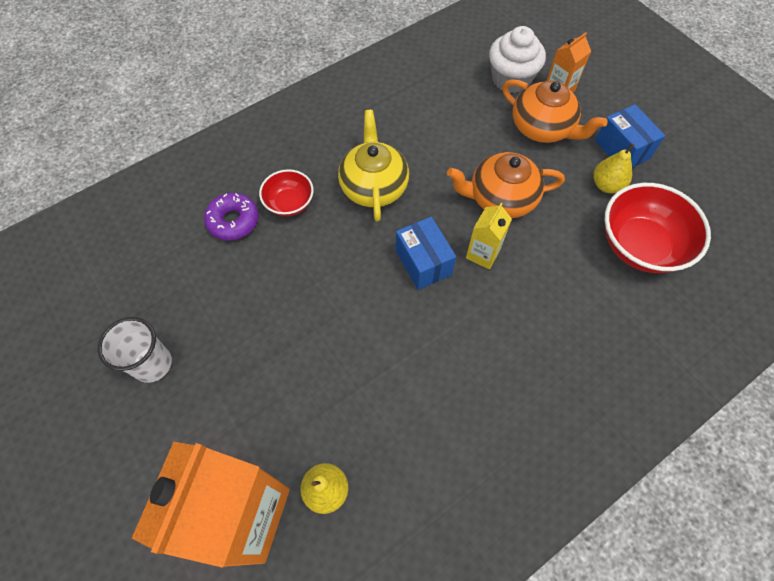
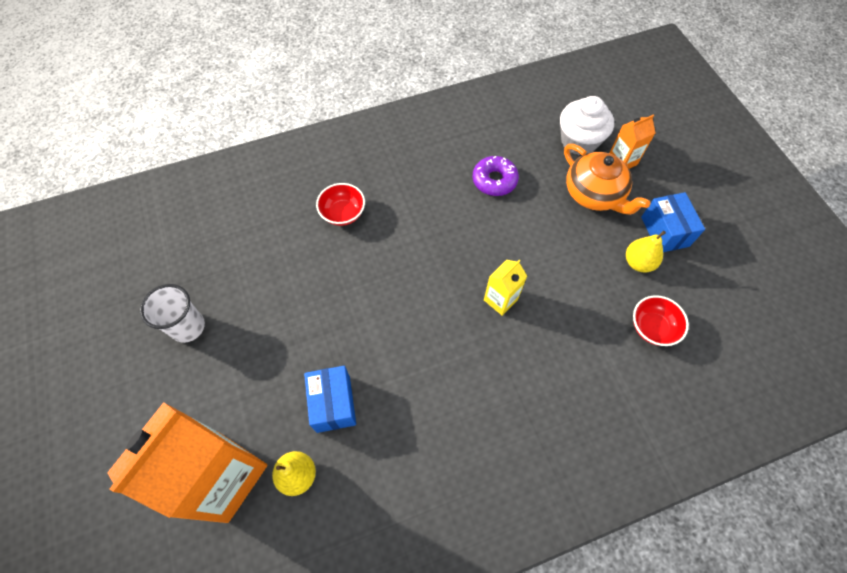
camera: 15 degrees right, 0 degrees up
(233, 221) = (290, 218): purple donut -> purple donut (494, 180)
(374, 186) = (421, 214): yellow teapot -> none
(423, 262) = (444, 295): blue box -> blue box (333, 404)
(500, 198) = (533, 252): orange teapot -> none
(640, 245) = (652, 328): red bowl -> red bowl, size x0.56

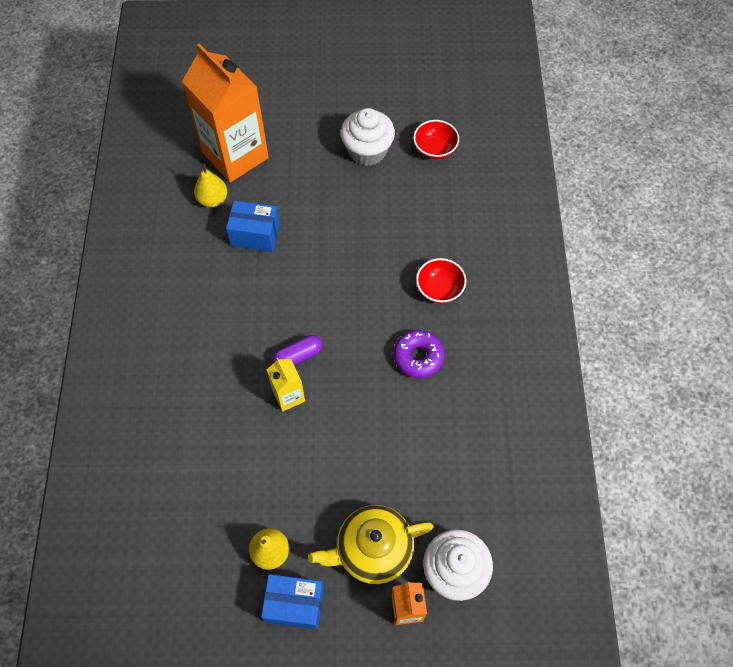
camera: 110 degrees right, 0 degrees up
(188, 327) = (367, 151): white cup -> white cupcake
(458, 306) = (298, 356): none -> purple capsule
(494, 180) = (430, 447): purple donut -> purple donut (418, 357)
(594, 194) = (372, 549): orange teapot -> yellow teapot
(652, 328) = (197, 526): red bowl -> red bowl (435, 149)

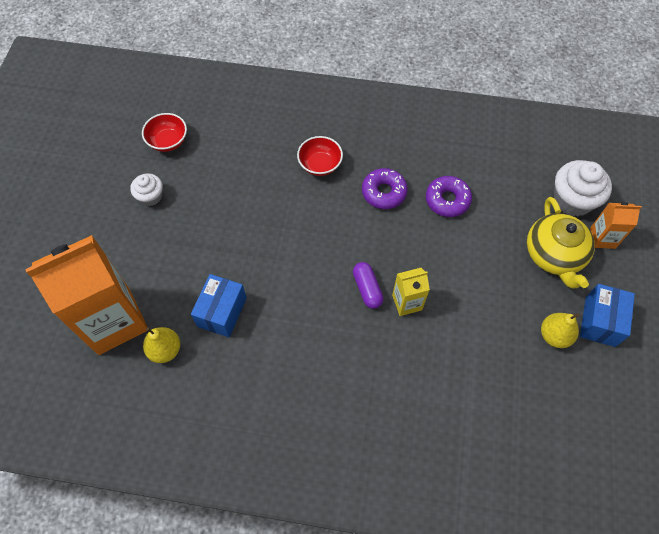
camera: 80 degrees left, 0 degrees up
(367, 151) = (150, 196): white cupcake -> white cupcake, size x0.59
(422, 424) = (447, 200): none -> purple donut

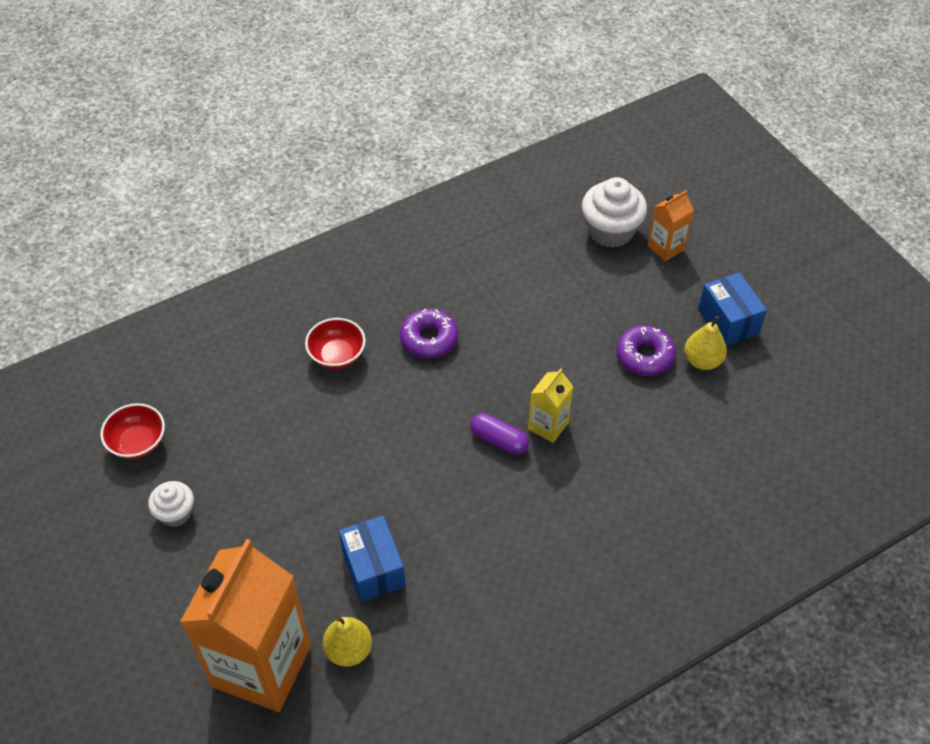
camera: 40 degrees left, 10 degrees down
(447, 200) = (497, 305): purple donut -> purple donut (644, 356)
(554, 255) = (639, 290): yellow teapot -> none

